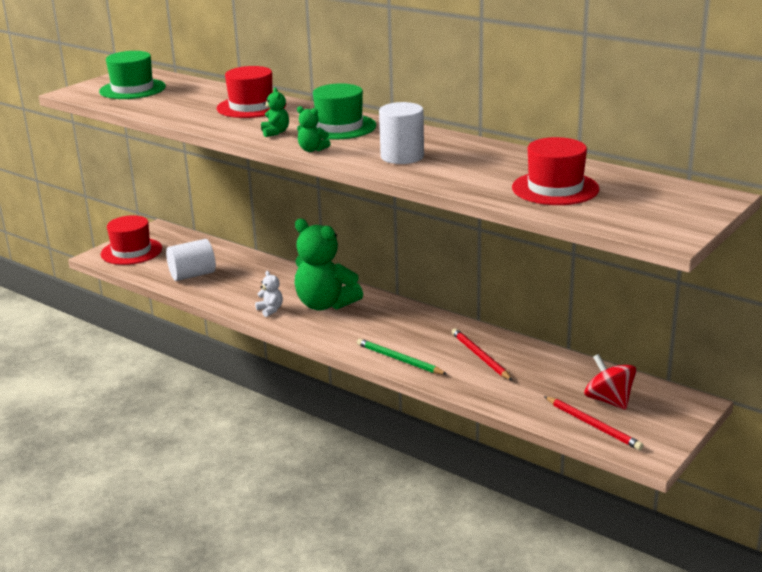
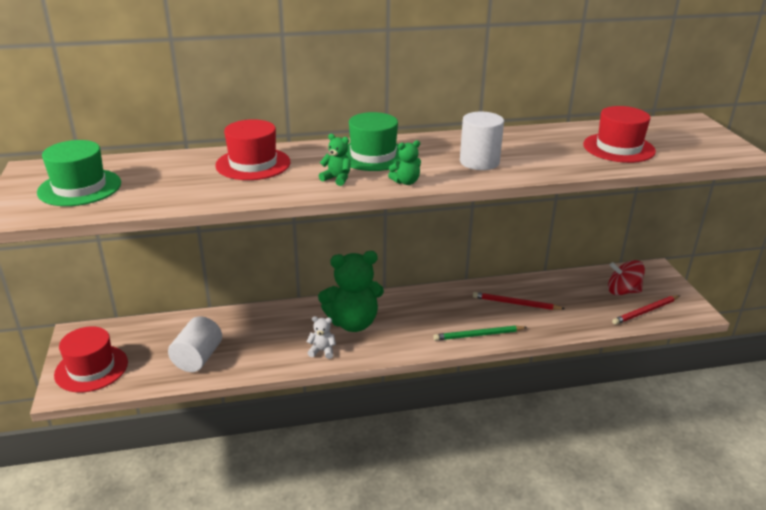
camera: 50 degrees left, 5 degrees up
(593, 425) = (645, 311): red pencil -> red pencil turned 150 degrees clockwise

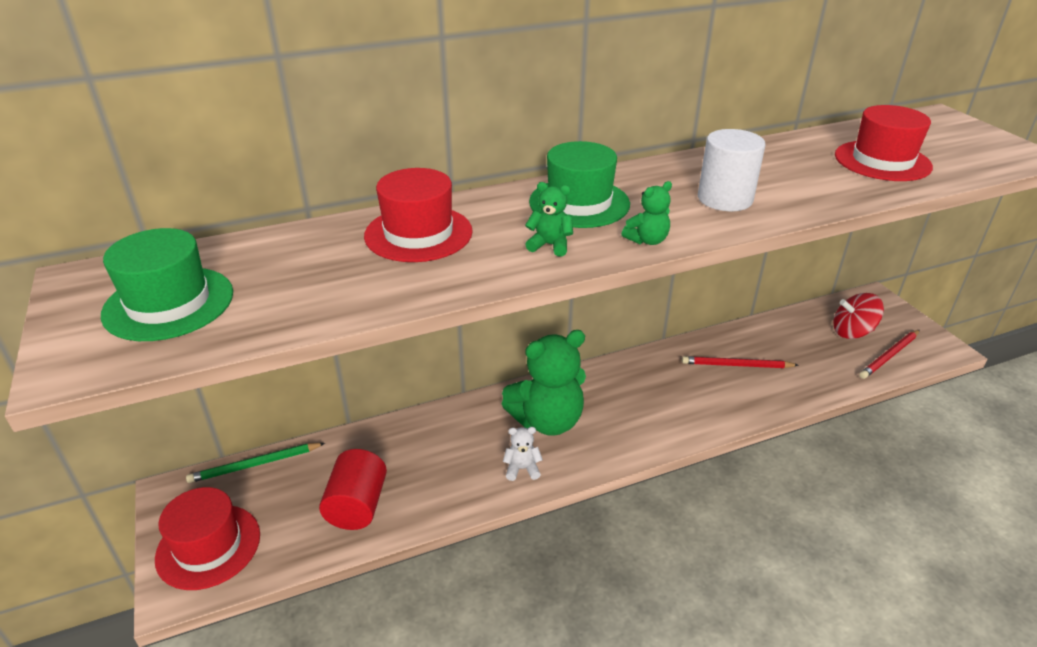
camera: 10 degrees left, 5 degrees up
(198, 358) = (357, 506): white cylinder -> red cylinder
(478, 335) = (710, 416): green pencil -> green pencil (255, 465)

